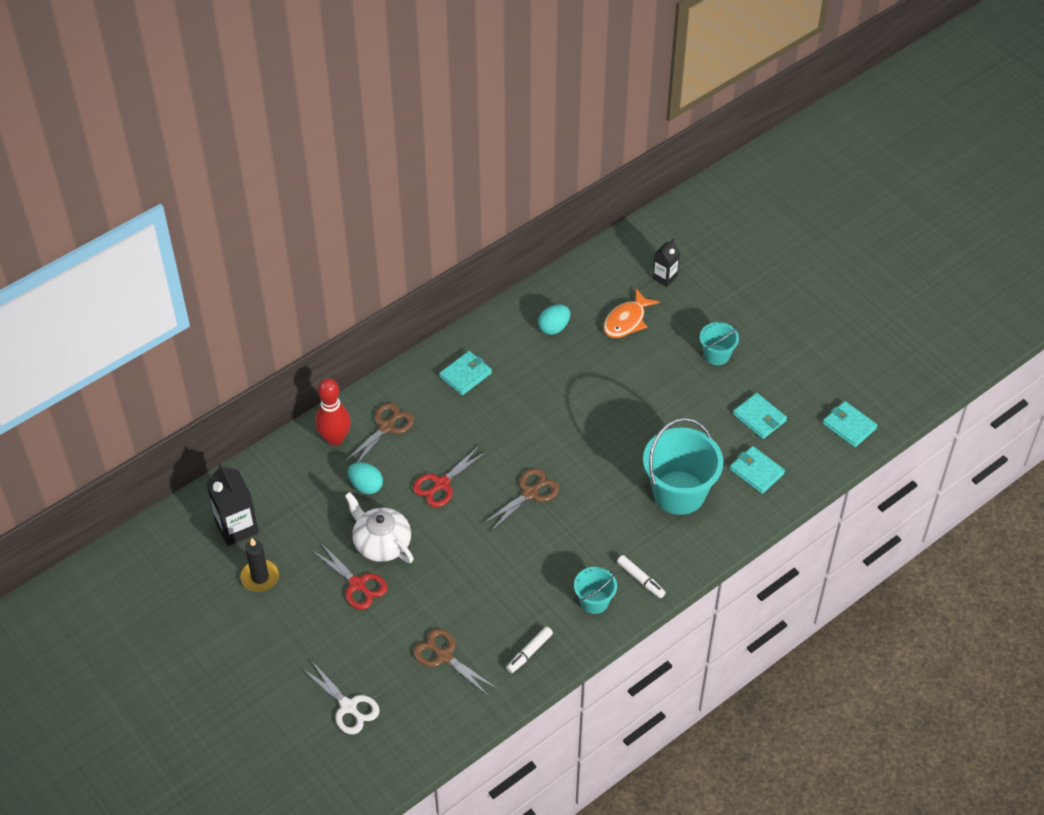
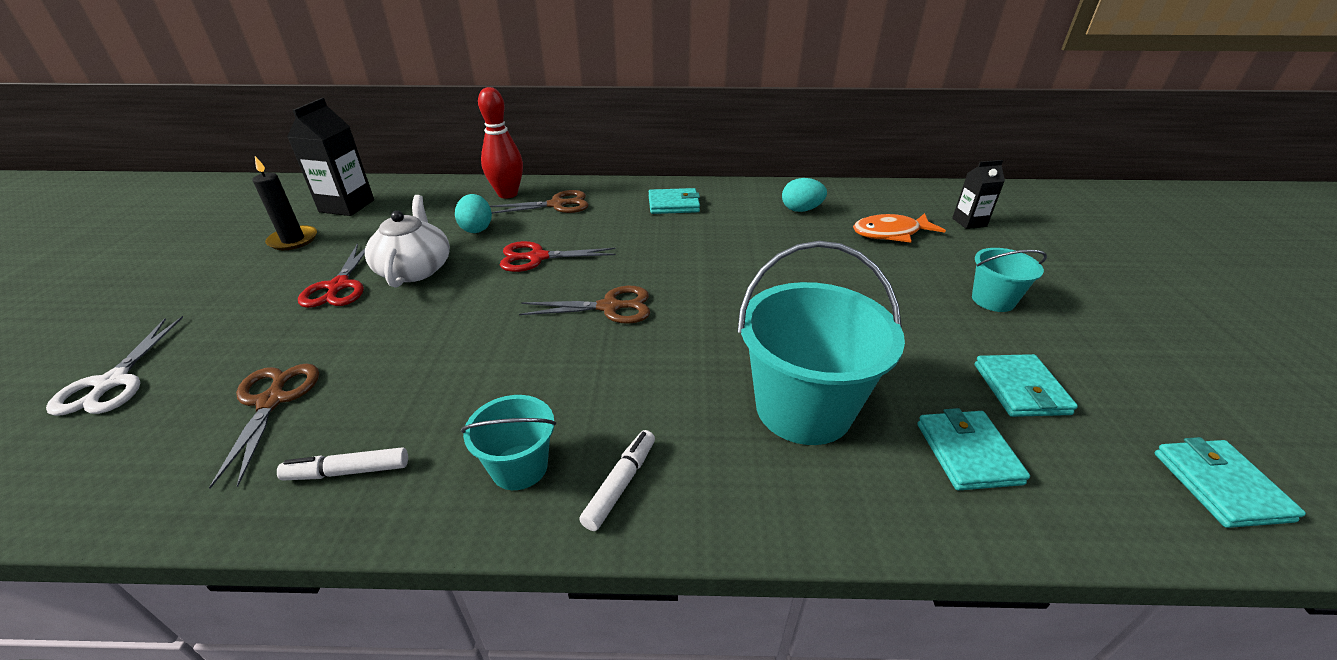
camera: 40 degrees right, 15 degrees down
(640, 579) = (620, 484): white marker -> white marker turned 150 degrees counterclockwise

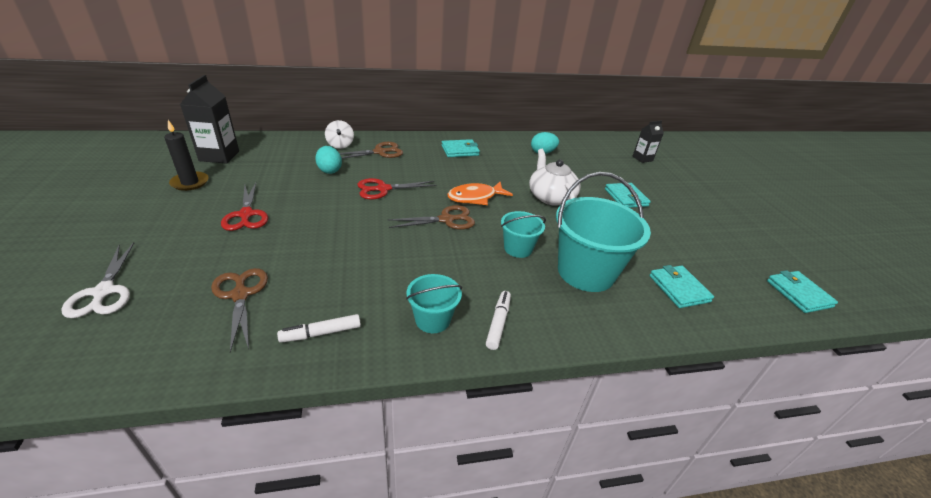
camera: 15 degrees left, 0 degrees up
(415, 269) = (298, 200): white teapot -> white teapot (550, 197)
(507, 194) = (340, 145): red bowling pin -> white spinning top
(890, 233) = (600, 166): orange fish -> orange fish (475, 197)
(993, 300) = (668, 204): turquoise bucket -> turquoise bucket (518, 248)
(1020, 389) = (695, 253): turquoise wallet -> turquoise wallet (626, 197)

